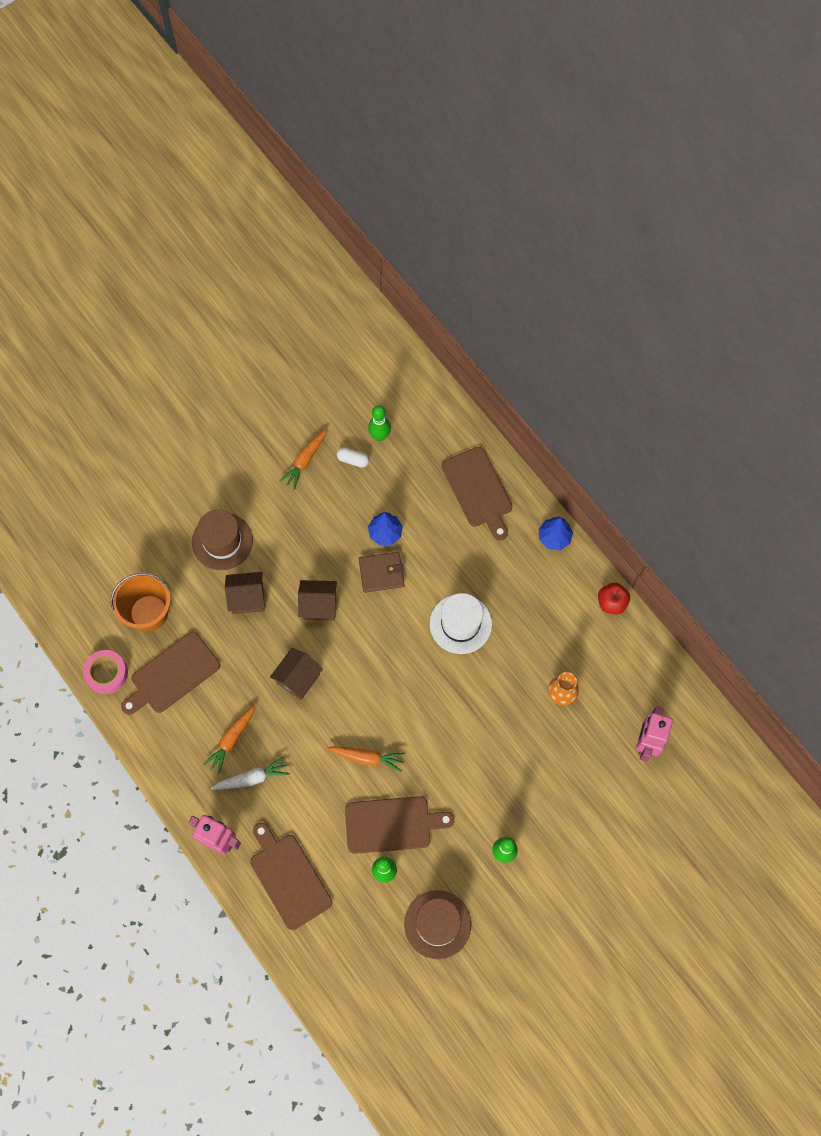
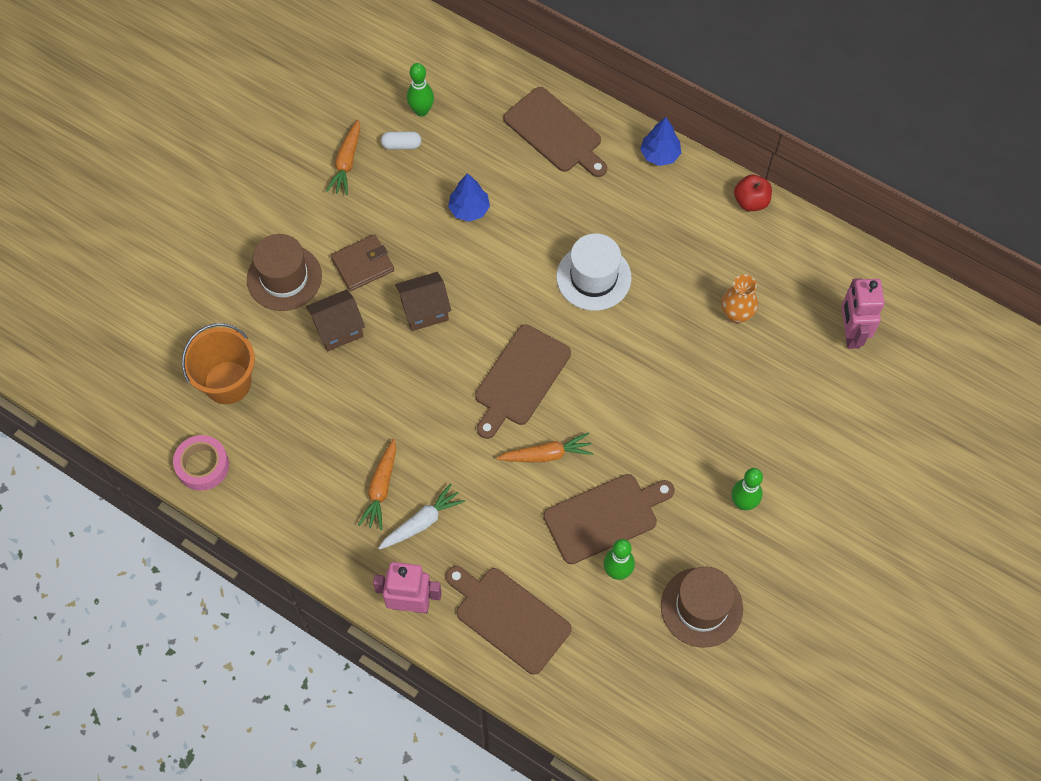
camera: 20 degrees left, 5 degrees down
(172, 675) = (282, 441): brown cutting board -> brown cutting board (520, 379)
(298, 678) = (432, 396): brown house -> none
(381, 573) = (482, 253): brown wallet -> brown wallet (362, 264)

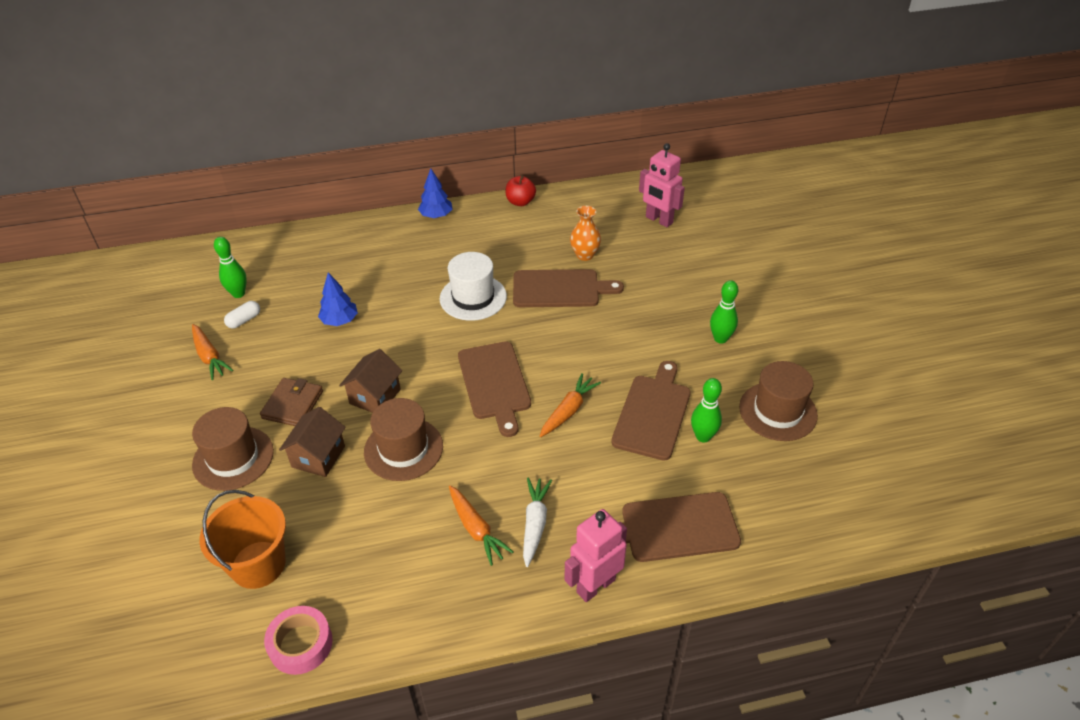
camera: 45 degrees left, 20 degrees down
(399, 376) = (403, 449): none -> brown hat
(555, 132) = (353, 246): brown cutting board -> brown cutting board (560, 289)

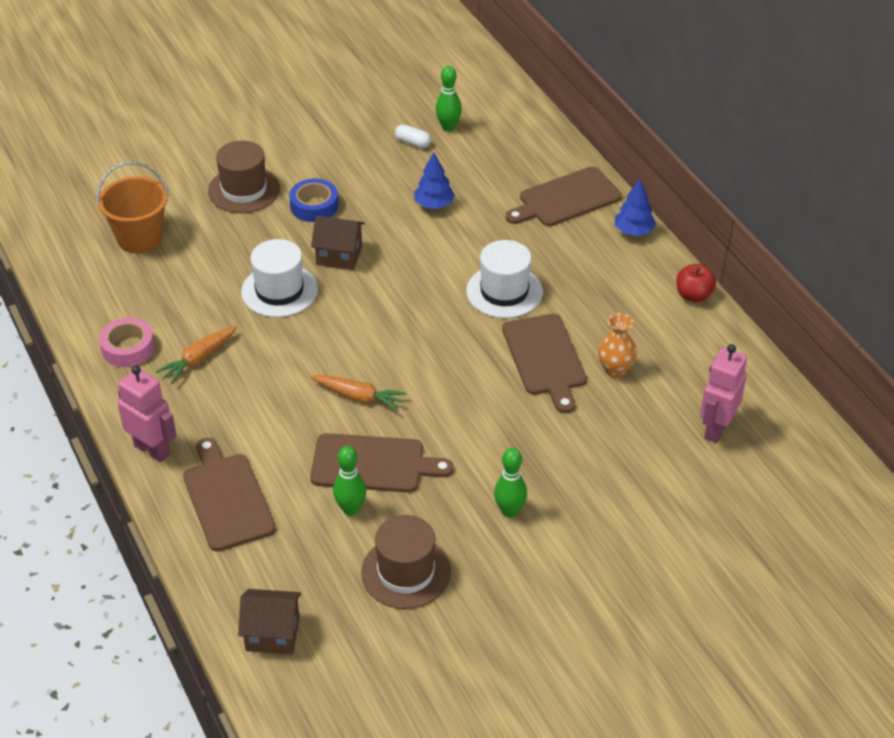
camera: 75 degrees right, 0 degrees up
(209, 357) = (358, 137): orange carrot -> none
(292, 404) = (314, 206): brown wallet -> blue tape
(301, 644) = (72, 283): pink tape -> pink tape (128, 348)
(318, 456) = (257, 239): brown house -> brown house (272, 634)
(403, 449) = (279, 290): brown hat -> white hat
(495, 383) = (380, 335): brown cutting board -> brown cutting board (566, 199)
(535, 524) = (212, 397): white carrot -> none

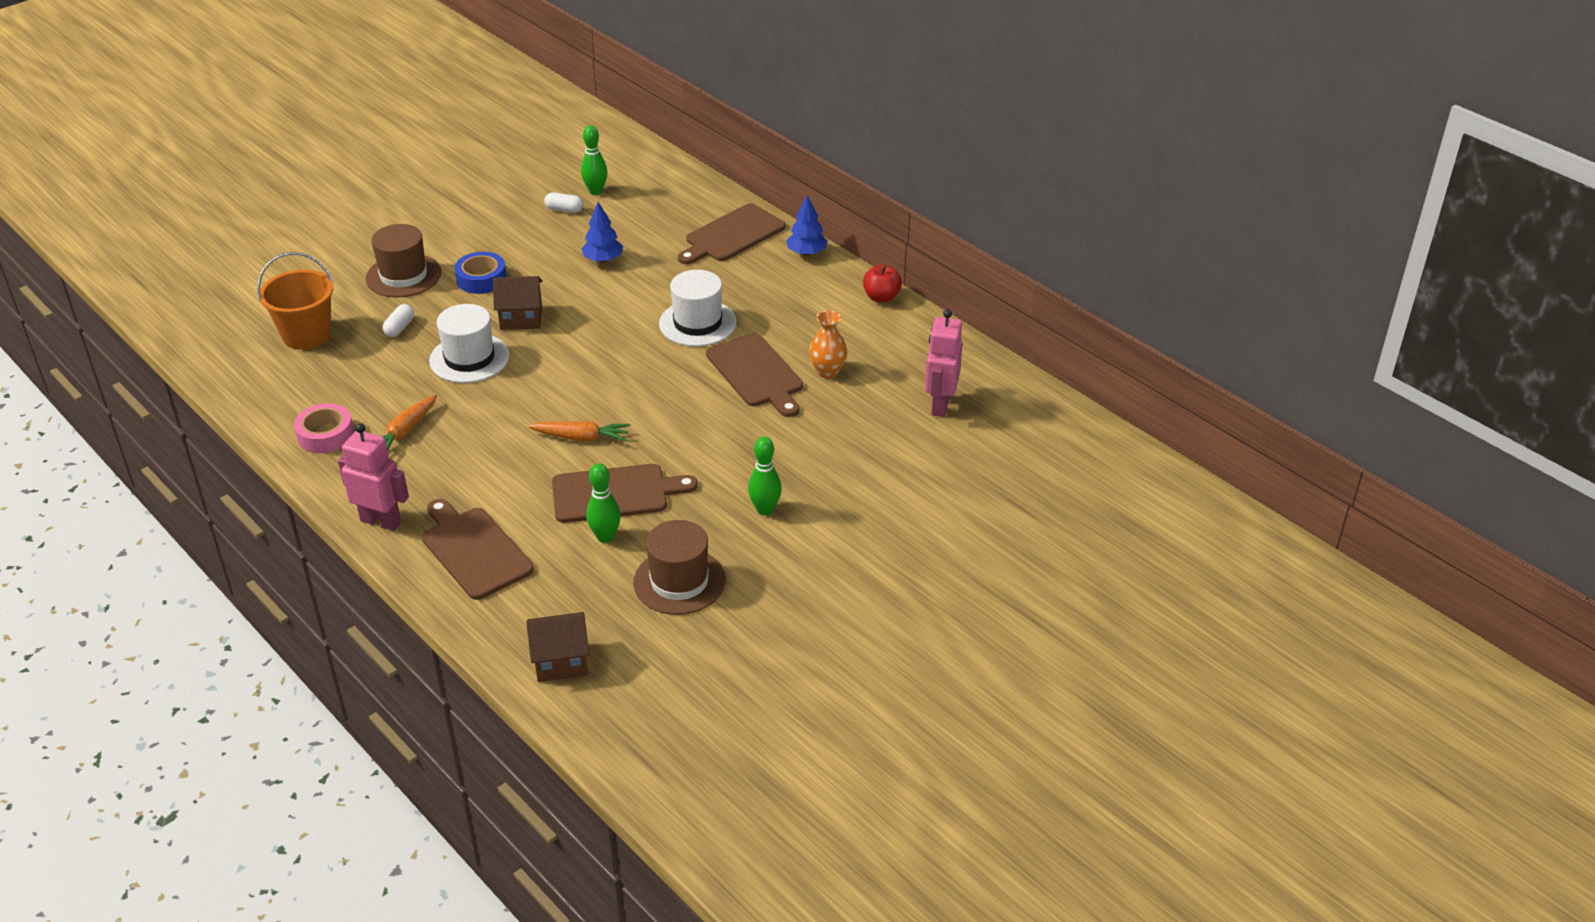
camera: 15 degrees left, 5 degrees down
(225, 245) = (399, 328): none -> white capsule

